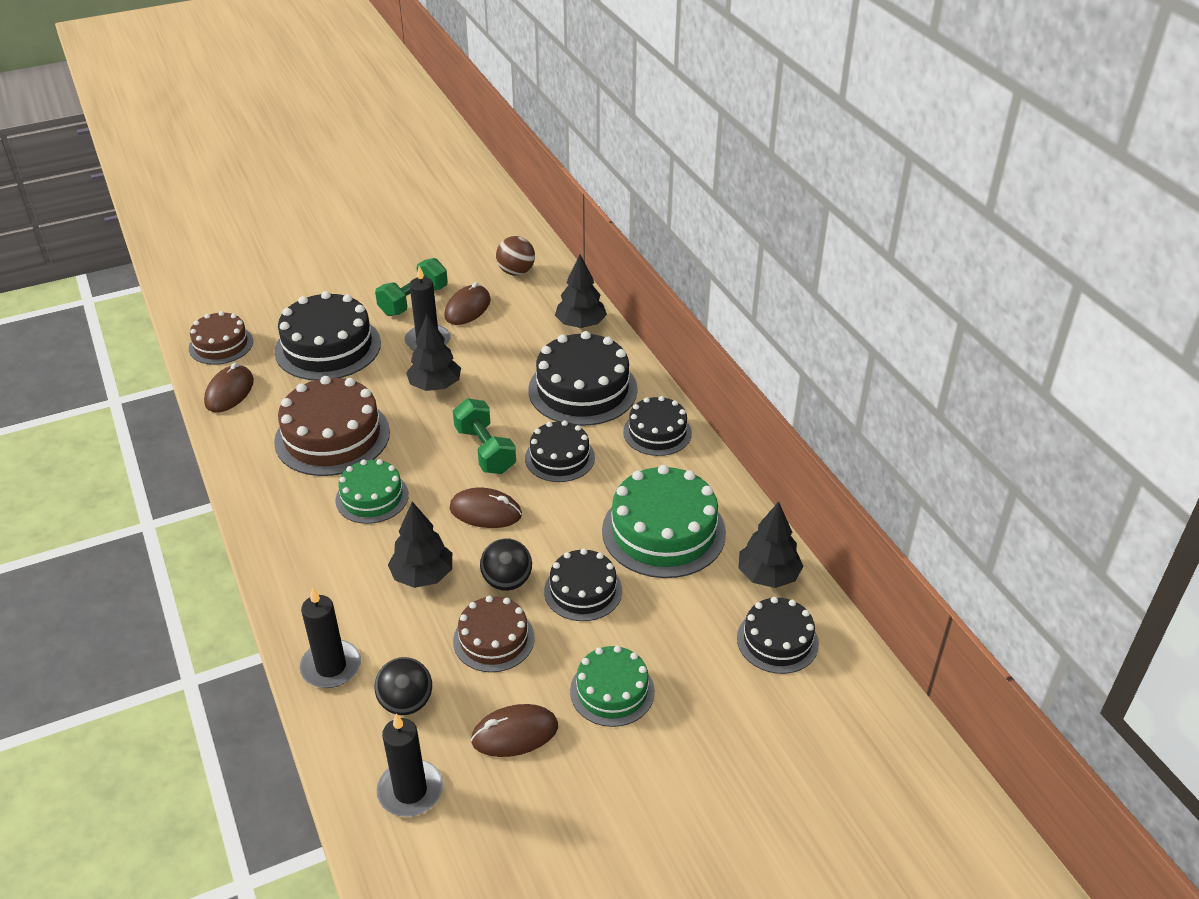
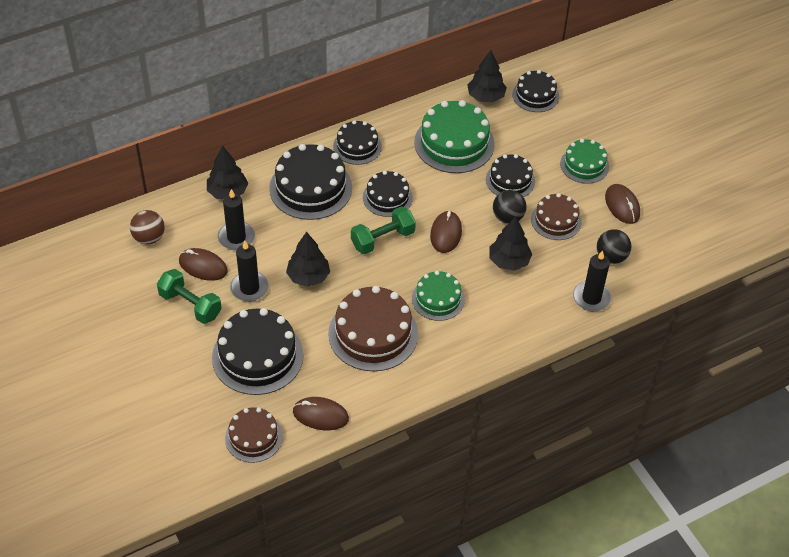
camera: 95 degrees left, 10 degrees up
(410, 791) = (669, 248): black candle -> black candle (236, 237)

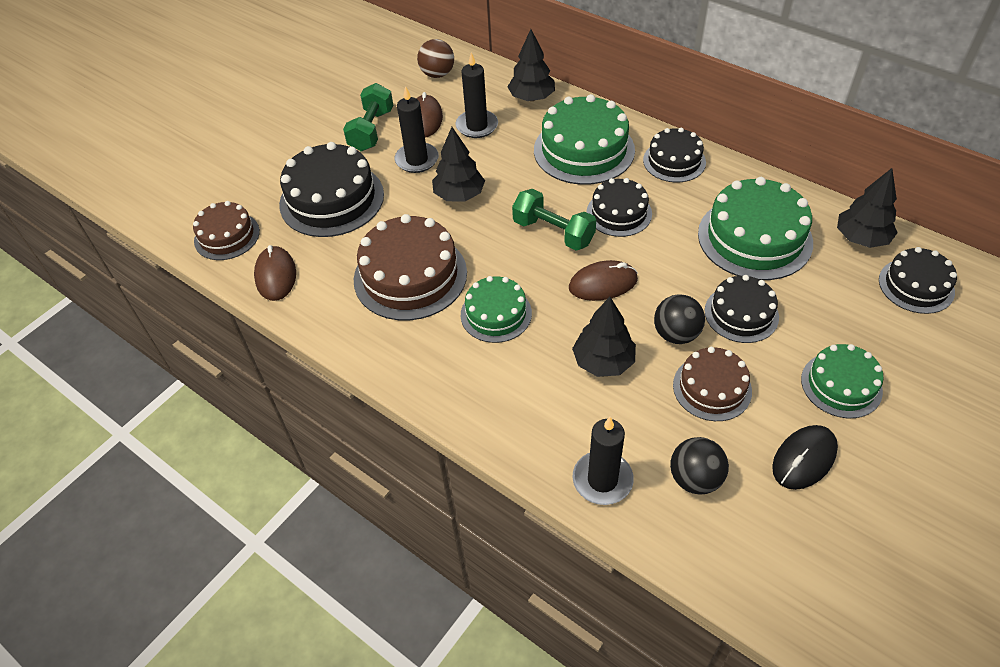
camera: 70 degrees right, 0 degrees up
(310, 188) = (584, 150): black cake -> green cake
(622, 206) = (804, 459): brown mouse -> black mouse

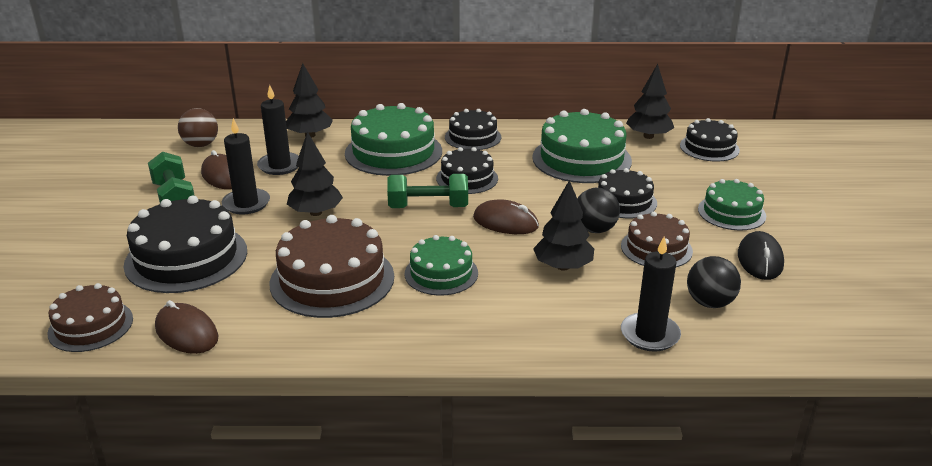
camera: 40 degrees left, 20 degrees down
(603, 284) = (505, 222): brown mouse -> brown mouse turned 75 degrees clockwise

